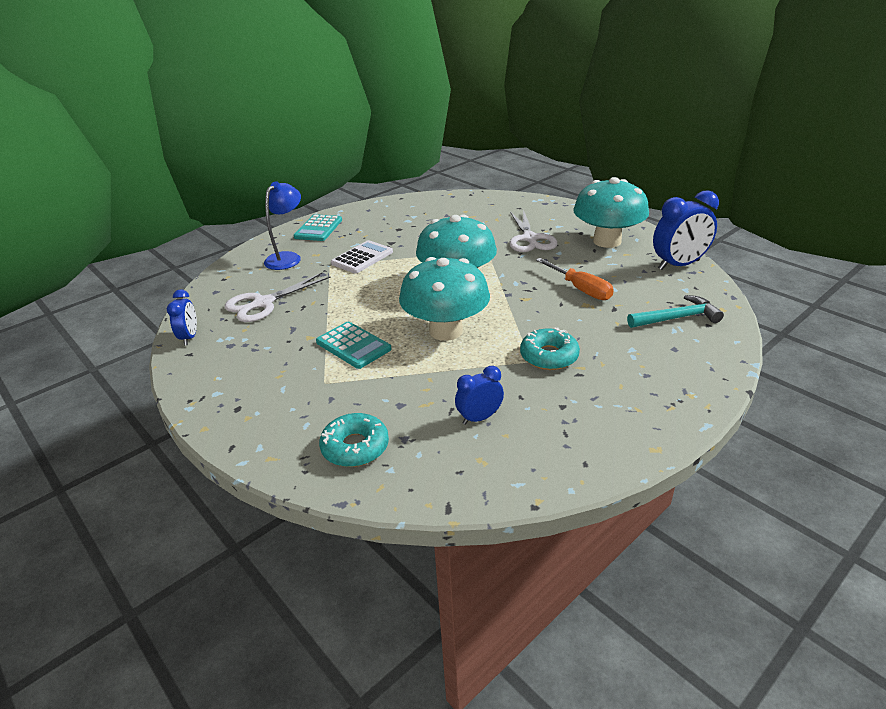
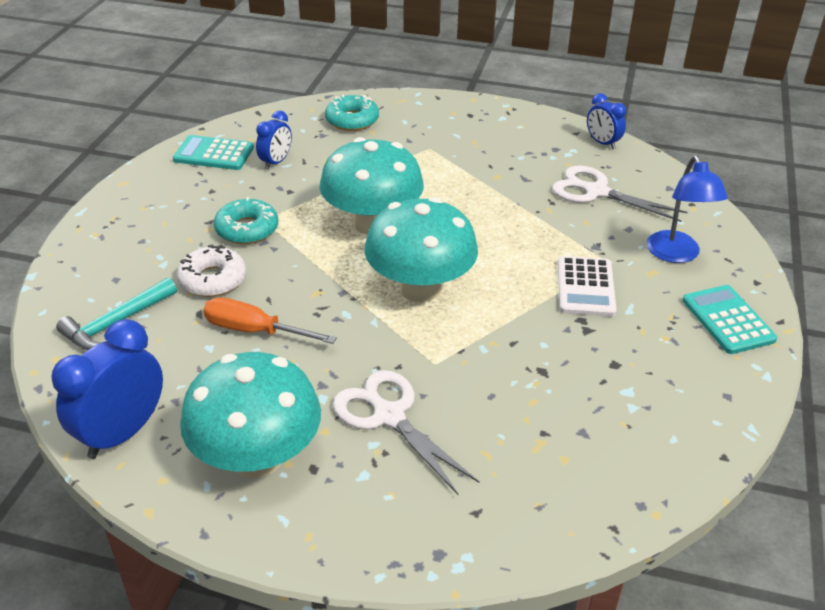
camera: 145 degrees right, 5 degrees up
(263, 303) = (597, 192): white scissors -> white scissors turned 75 degrees counterclockwise
(353, 345) = (445, 181): turquoise calculator -> turquoise calculator (214, 154)
(595, 326) = (213, 279): none -> white donut

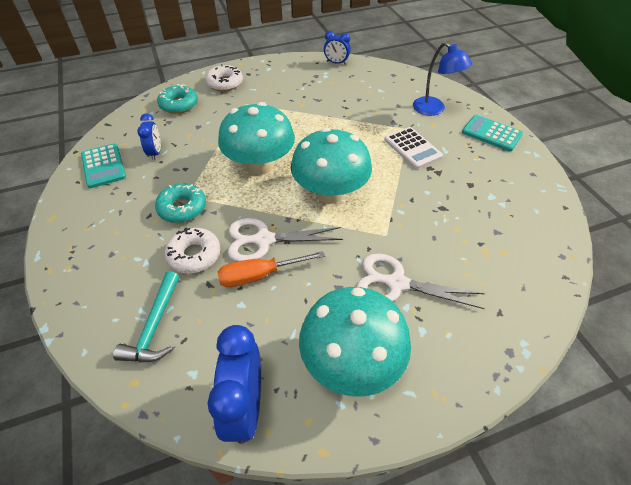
camera: 35 degrees left, 10 degrees up
(214, 154) = (103, 166): turquoise calculator -> turquoise calculator turned 90 degrees counterclockwise
(429, 116) = (225, 83): none -> white donut
(597, 192) = (362, 92): white scissors -> white scissors (264, 240)

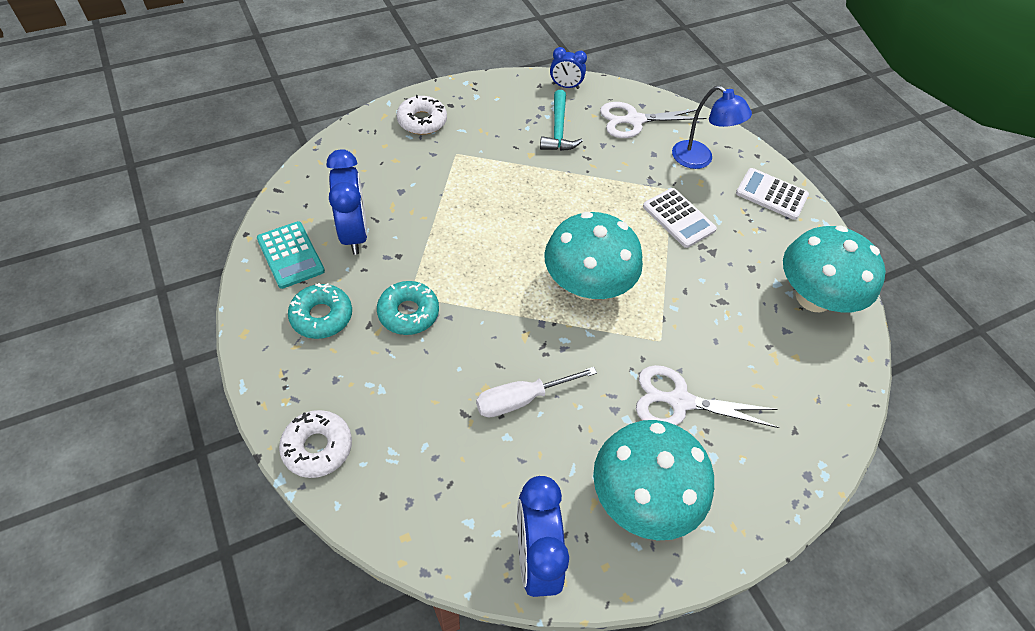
camera: 10 degrees left, 5 degrees up
(154, 326) = (412, 469): turquoise hammer -> turquoise hammer (558, 130)
(155, 153) = (354, 233): blue clock -> blue clock, size x1.74
(179, 104) = (367, 157): turquoise donut -> turquoise donut (321, 316)
(194, 255) = (438, 377): white donut -> white donut (317, 447)
(259, 275) = (521, 399): orange screwdriver -> white screwdriver
(260, 165) = (493, 248): turquoise mushroom -> turquoise mushroom (813, 297)
(264, 240) = (518, 353): white scissors -> white scissors (634, 120)
(491, 133) = (771, 194): turquoise calculator -> white calculator

